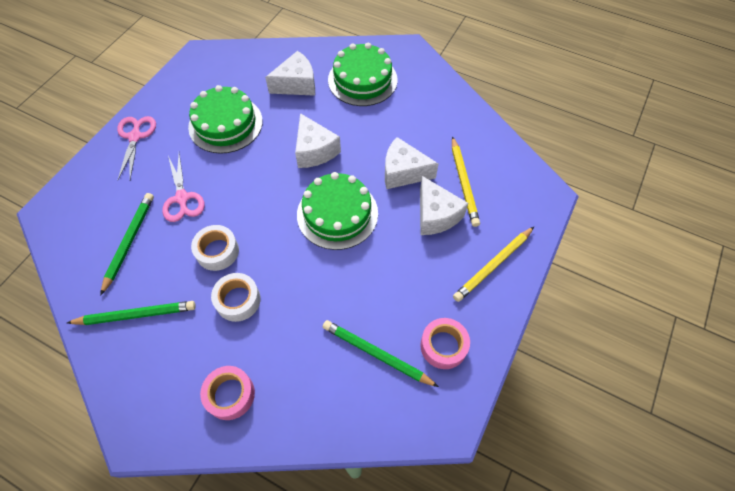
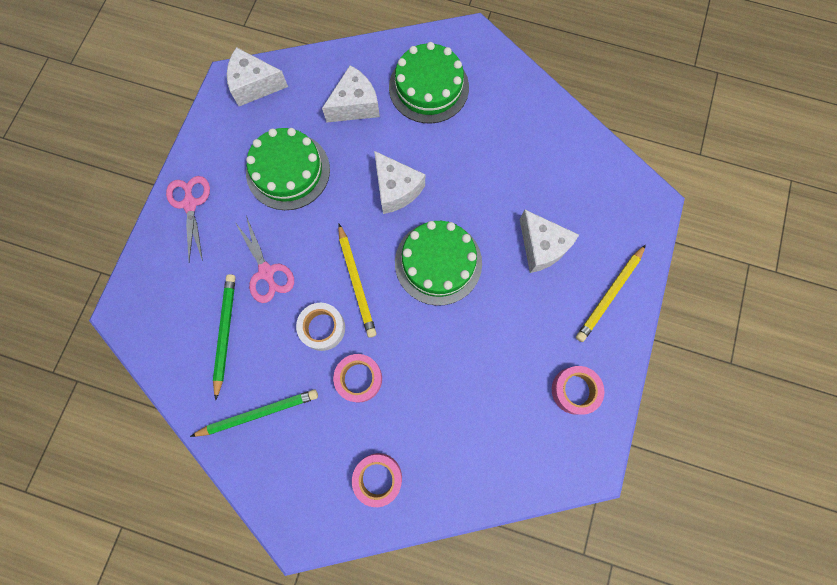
camera: 10 degrees left, 15 degrees up
(238, 300) = (359, 378): white tape -> pink tape
(376, 353) = (511, 410): green pencil -> none
(403, 172) = (498, 200): white cheese -> white cheese (254, 85)
(463, 183) = (564, 203): yellow pencil -> yellow pencil (356, 282)

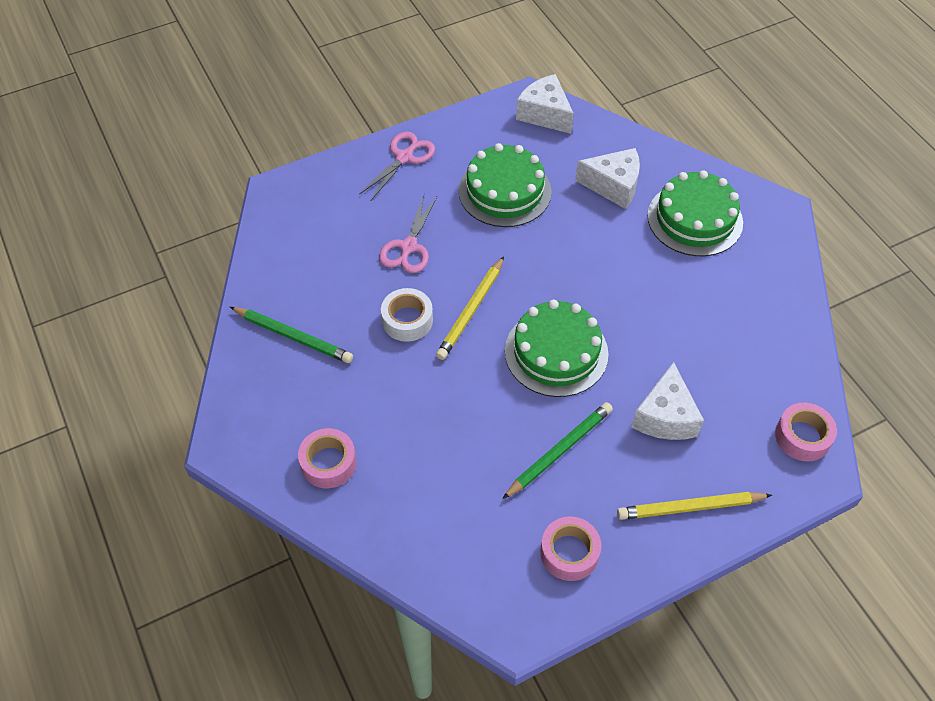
camera: 45 degrees right, 20 degrees down
(225, 333) = (332, 262): green pencil -> green pencil (560, 451)
(359, 378) = (395, 380): pink tape -> pink tape (802, 437)
(396, 189) = (580, 271): white cheese -> none

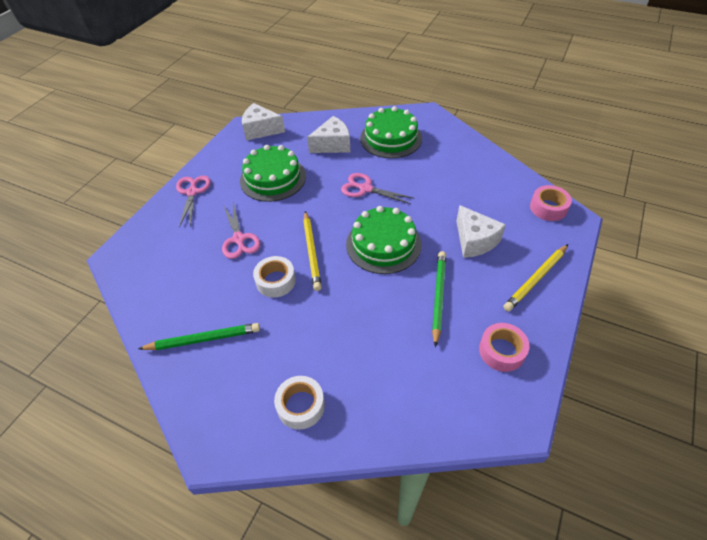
camera: 35 degrees left, 5 degrees down
(328, 463) = (301, 406): pink tape -> white tape
(599, 270) = (365, 189): none -> pink scissors

